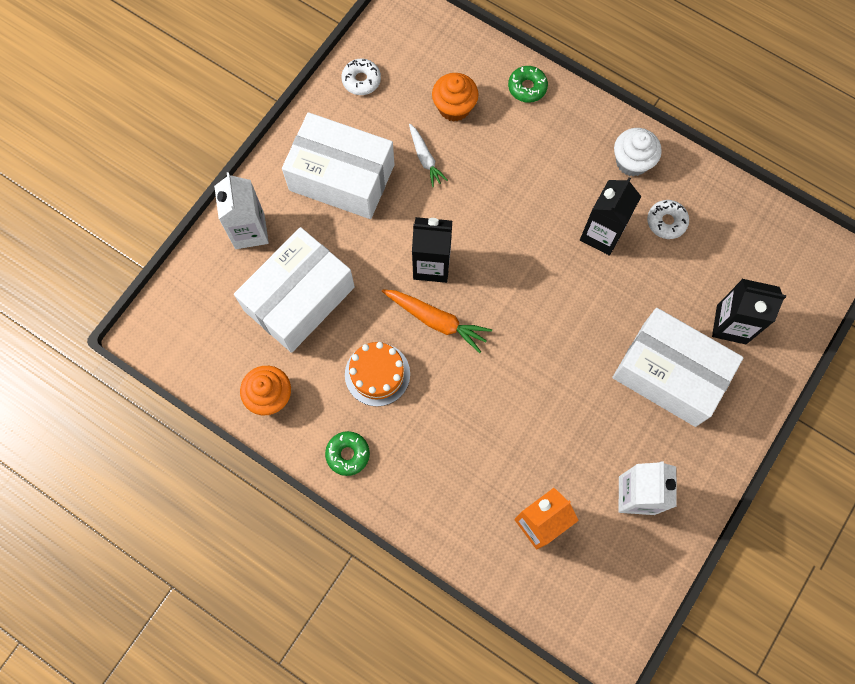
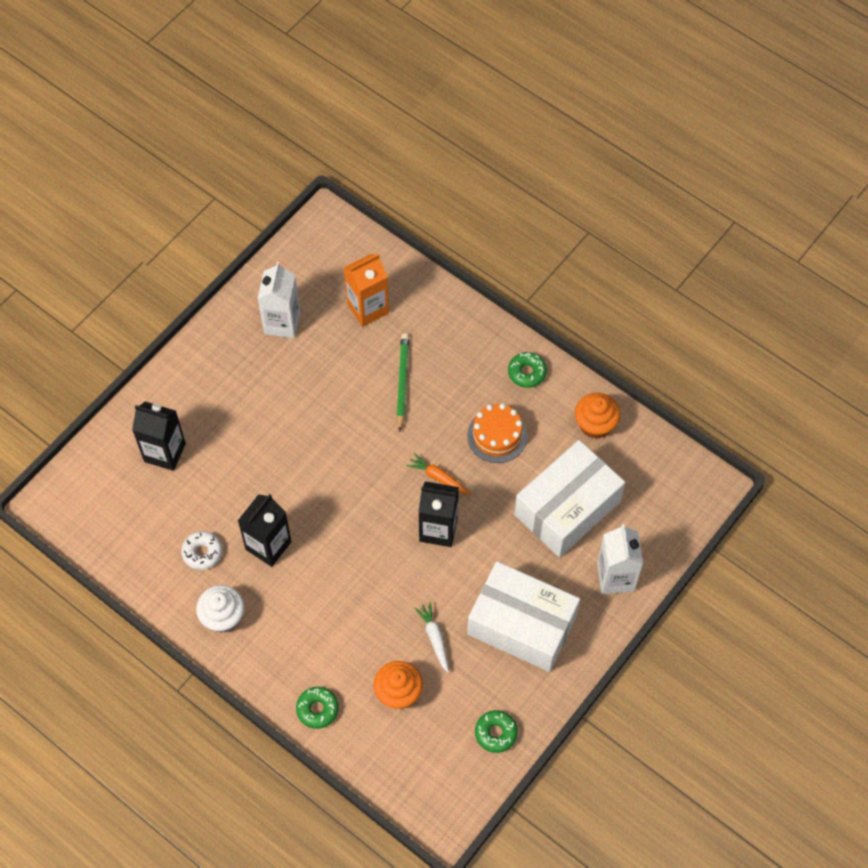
camera: 175 degrees left, 10 degrees down
(361, 80) = (496, 733): white donut -> green donut
(436, 321) = (438, 477): orange carrot -> orange carrot, size x0.66
(488, 430) = (402, 382): none -> green pencil
(669, 374) = (232, 414): white box -> none

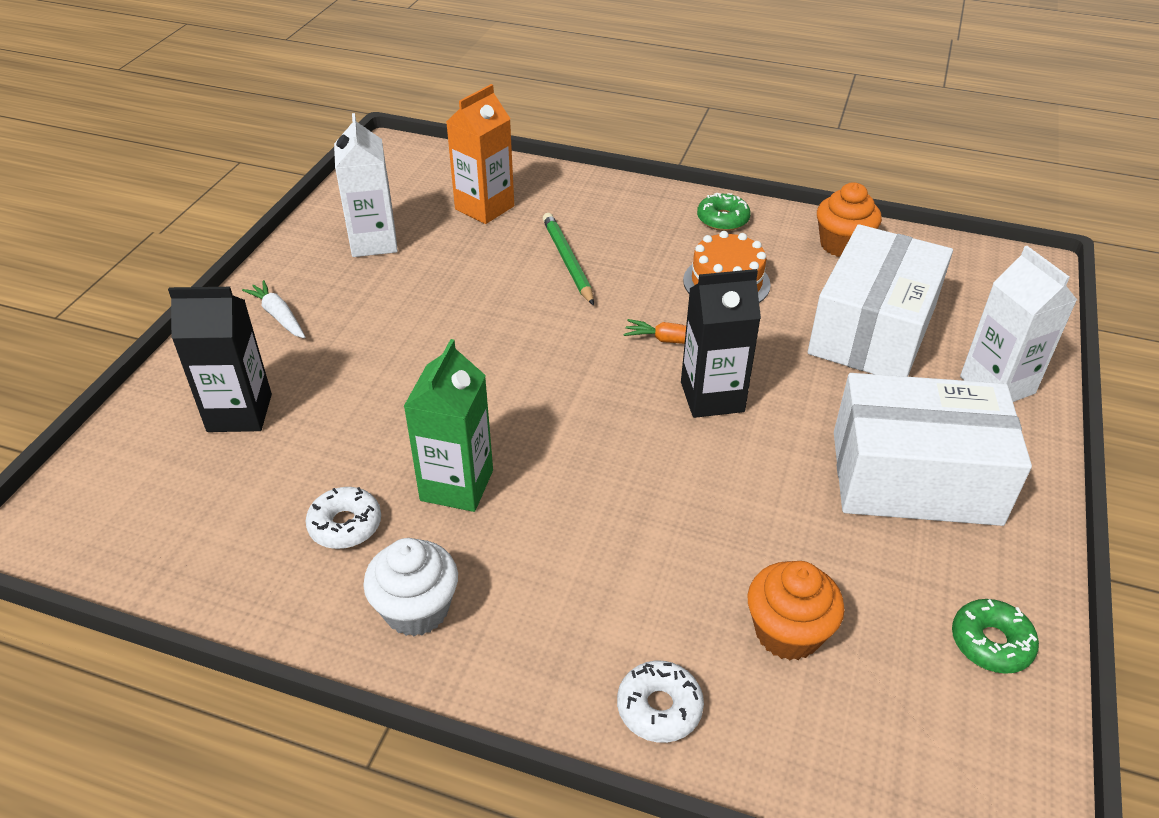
camera: 20 degrees left, 20 degrees down
(268, 545) = (457, 485): black carton -> green carton
(317, 709) = (659, 708): green donut -> white donut
(434, 638) = (796, 533): white carrot -> white carrot (278, 316)

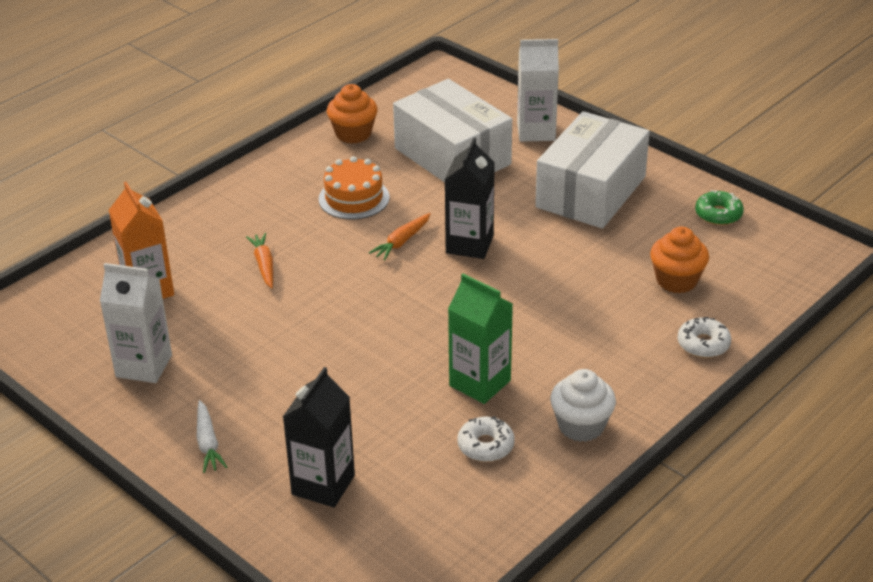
camera: 65 degrees left, 5 degrees down
(278, 316) = (208, 443): white carrot -> white carrot turned 90 degrees counterclockwise
(567, 261) = (264, 265): green pencil -> orange carrot
(722, 219) = (276, 174): green donut -> none

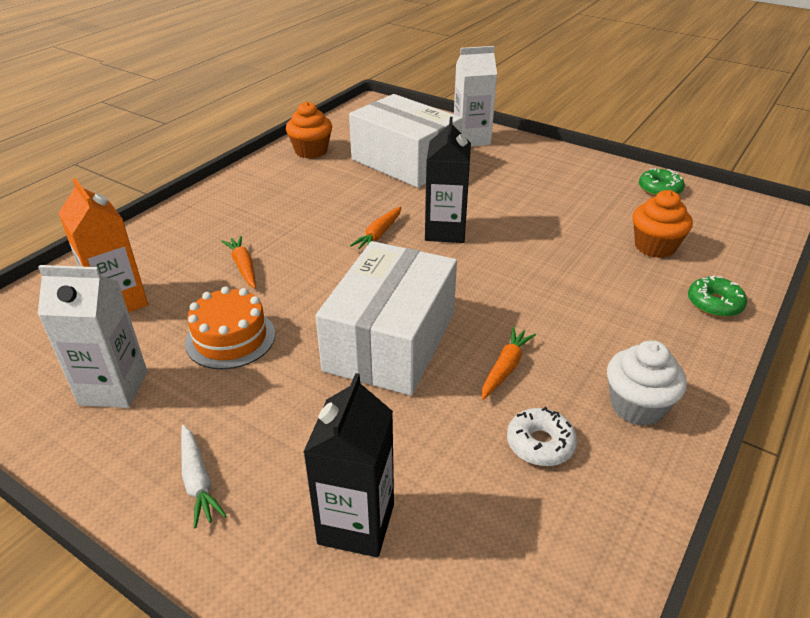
camera: 10 degrees left, 0 degrees up
(354, 198) = (323, 201): orange cake -> orange cake (230, 338)
(480, 383) = (505, 368): green carton -> orange carrot
(590, 192) = (539, 180): white box -> white box (390, 341)
(703, 344) = (714, 304): white donut -> green donut

